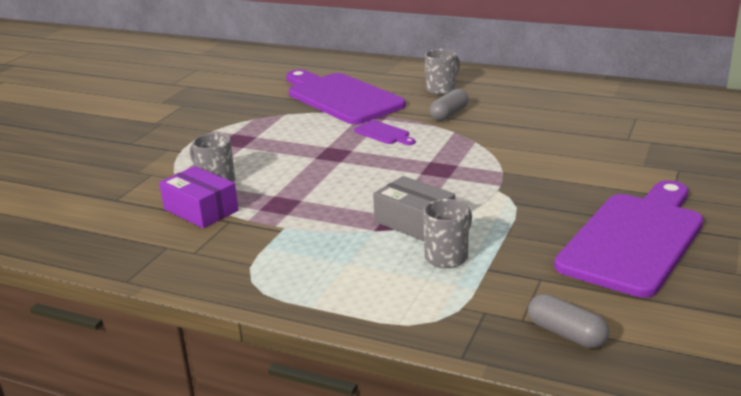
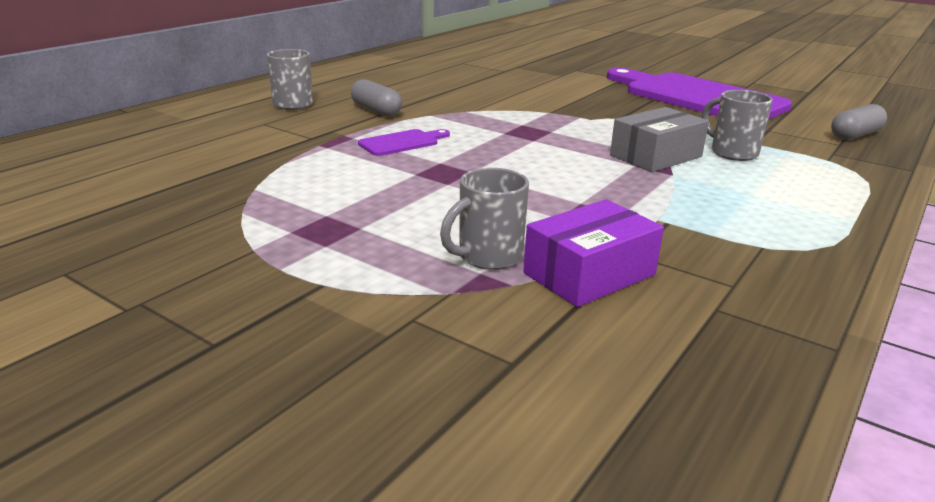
camera: 80 degrees left, 0 degrees up
(341, 97) = (240, 150): purple cutting board -> none

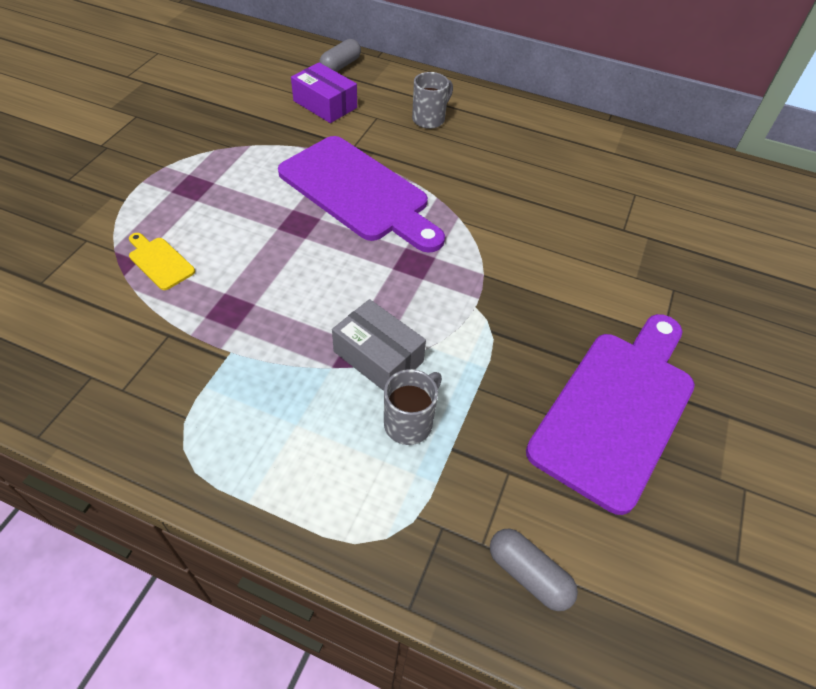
camera: 75 degrees right, 25 degrees up
(376, 111) = (433, 165): grey capsule -> grey capsule (340, 66)
(402, 143) = (358, 192): purple cutting board -> purple cutting board, size x2.46
(488, 257) = (160, 261): grey mug -> yellow cutting board
(589, 274) = (137, 311): purple box -> purple box (325, 104)

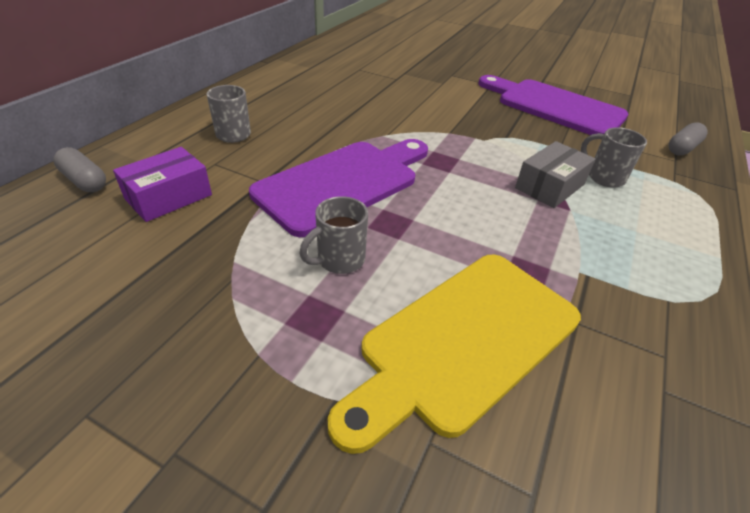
camera: 85 degrees left, 10 degrees down
(160, 261) = (464, 341): yellow cutting board -> yellow cutting board, size x2.46
(250, 195) = (339, 260): none -> grey mug

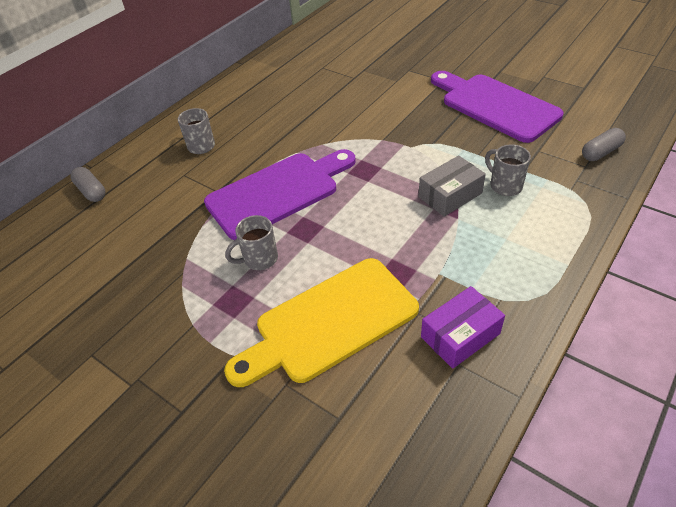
camera: 15 degrees right, 5 degrees up
(169, 197) = (148, 205): purple box -> purple box (460, 335)

